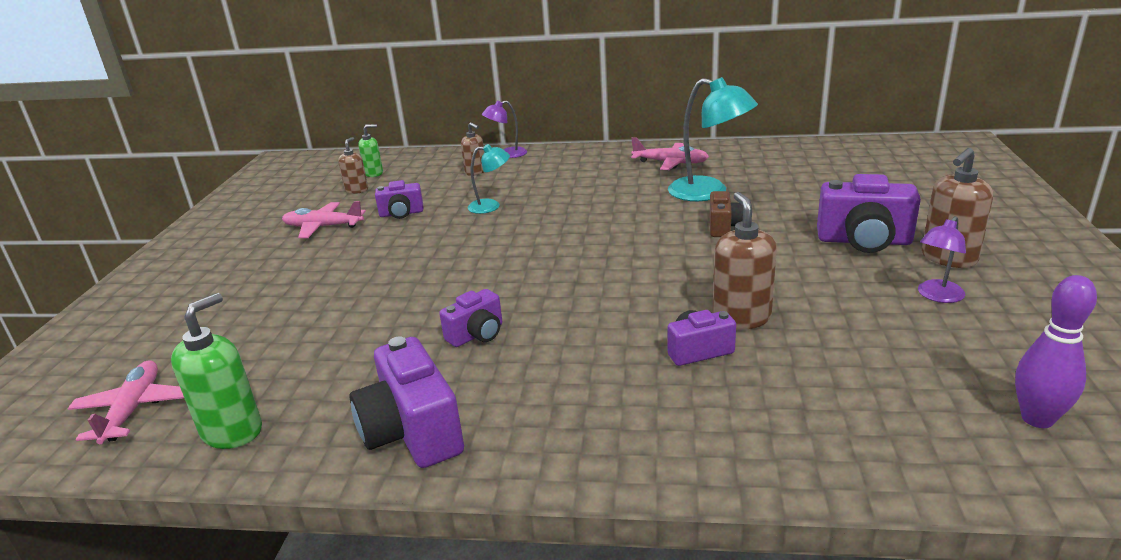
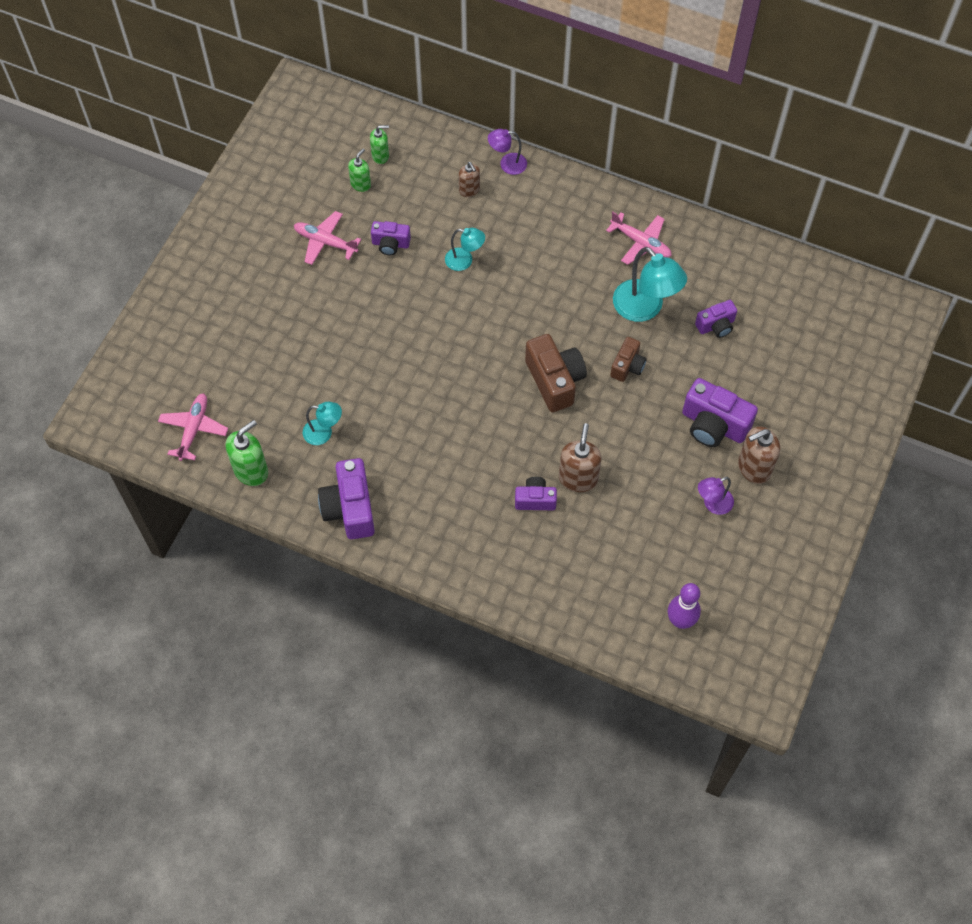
camera: 15 degrees right, 35 degrees up
(350, 364) = (324, 433): none -> turquoise lamp
(357, 190) = (361, 184): brown soap dispenser -> green soap dispenser
(477, 334) = (408, 432): purple camera -> purple camera (716, 326)
(648, 254) = (555, 380): none -> brown camera

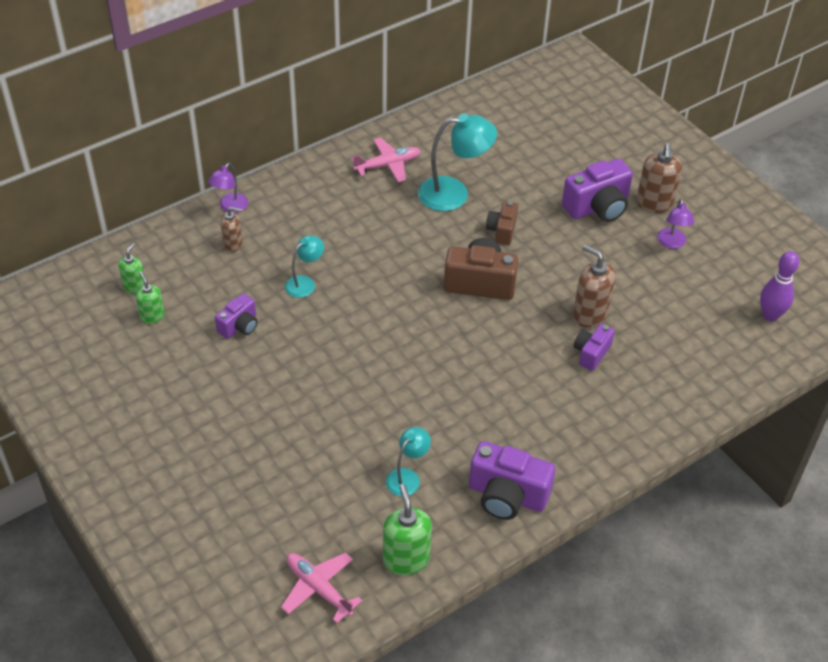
camera: 60 degrees left, 15 degrees down
(325, 242) = (192, 373): pink plane -> none
(627, 366) = (502, 230): brown camera -> brown camera turned 135 degrees counterclockwise
(716, 326) = (505, 161): purple camera -> none

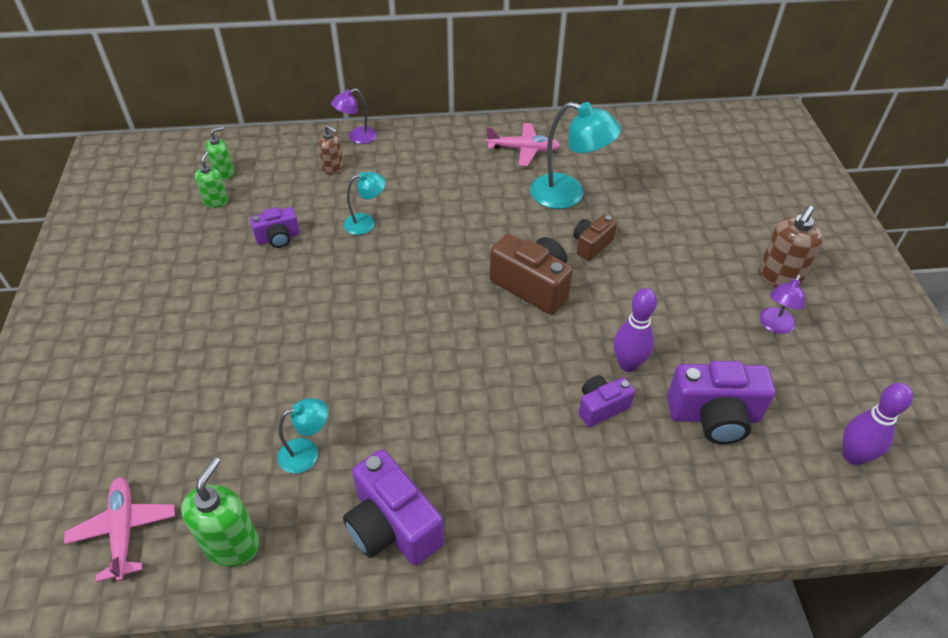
camera: 30 degrees right, 0 degrees up
(589, 314) = (628, 364): brown soap dispenser -> purple bowling pin
(597, 207) = (711, 259): purple camera -> purple camera (714, 416)

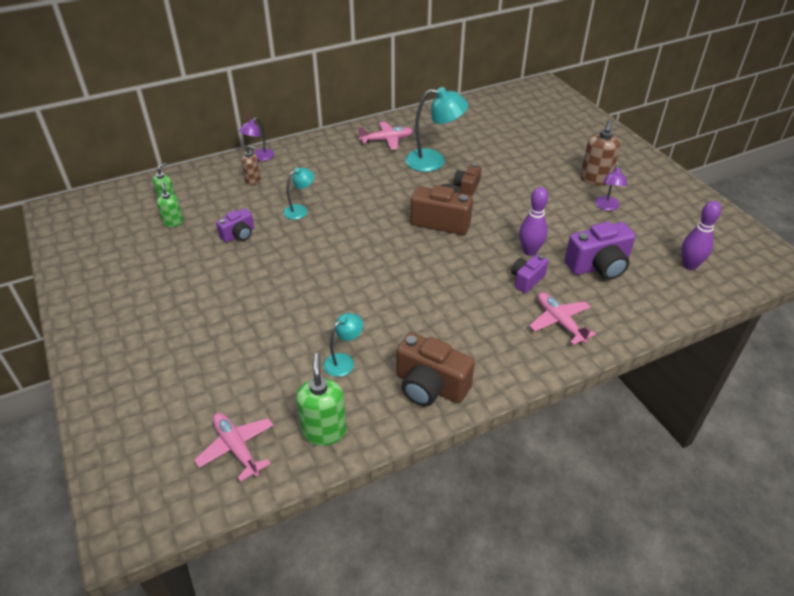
camera: 20 degrees left, 5 degrees down
(392, 526) = (430, 386): purple camera -> brown camera
(613, 486) = (559, 322): none -> pink plane

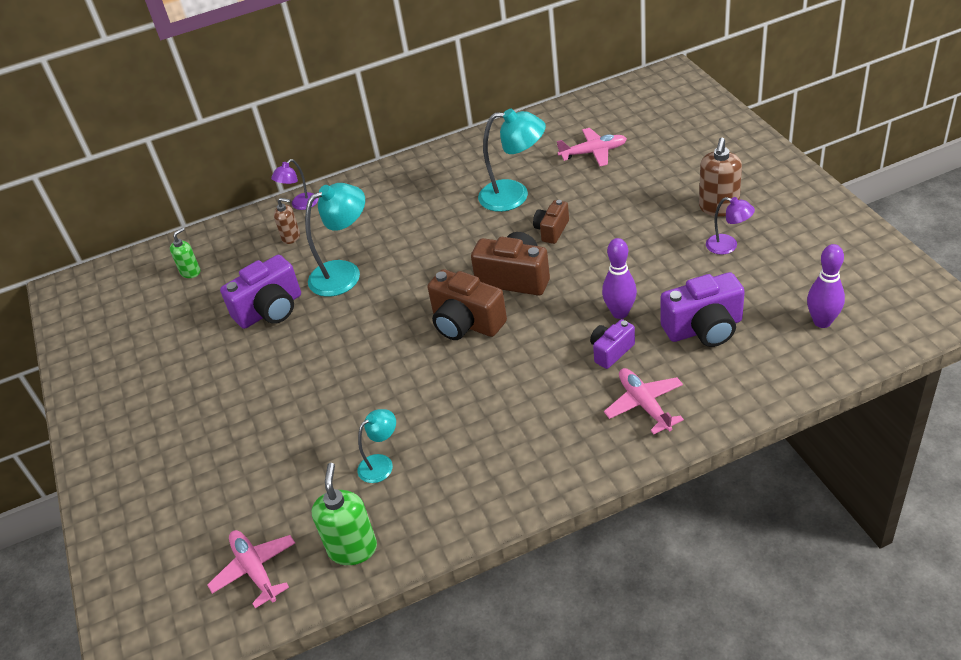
camera: 10 degrees right, 0 degrees up
(173, 222) = (196, 298): green soap dispenser -> none
(238, 235) = (270, 310): purple camera -> purple camera, size x1.71
(300, 210) = (344, 273): turquoise lamp -> turquoise lamp, size x1.78
(387, 140) = (458, 170): pink plane -> pink plane (593, 152)
(430, 386) = (478, 491): brown camera -> brown camera (466, 323)
(607, 207) = (728, 246): purple lamp -> purple lamp turned 75 degrees counterclockwise

